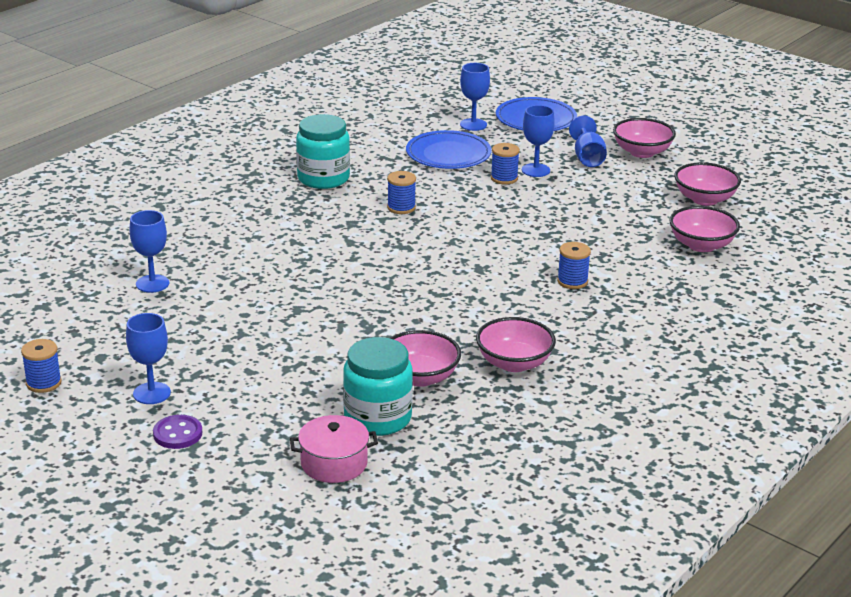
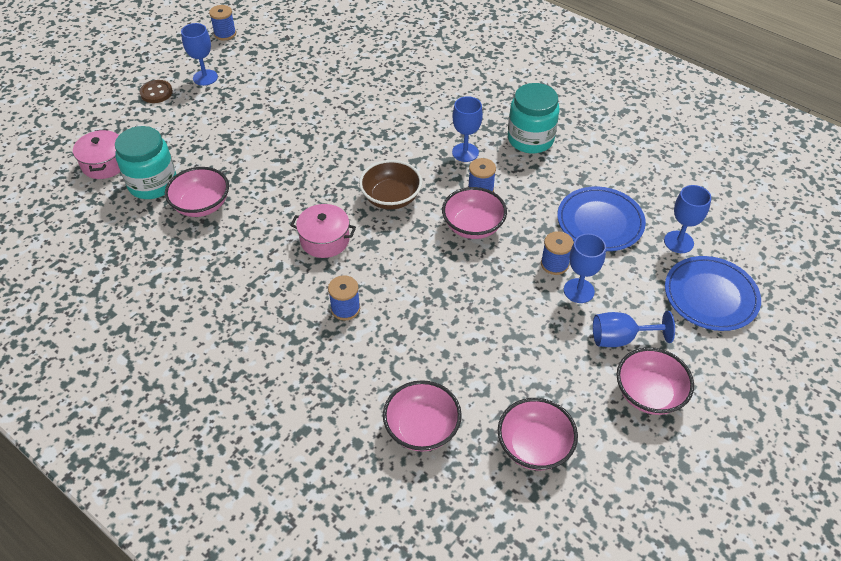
camera: 90 degrees right, 20 degrees up
(152, 284) = (347, 63): blue goblet -> blue goblet (465, 152)
(177, 434) = (156, 93): purple button -> brown button
(411, 256) = (391, 198): none -> brown bowl
(476, 294) = (325, 240): none -> pink pot
(514, 363) = (212, 262): pink bowl -> pink bowl (473, 226)

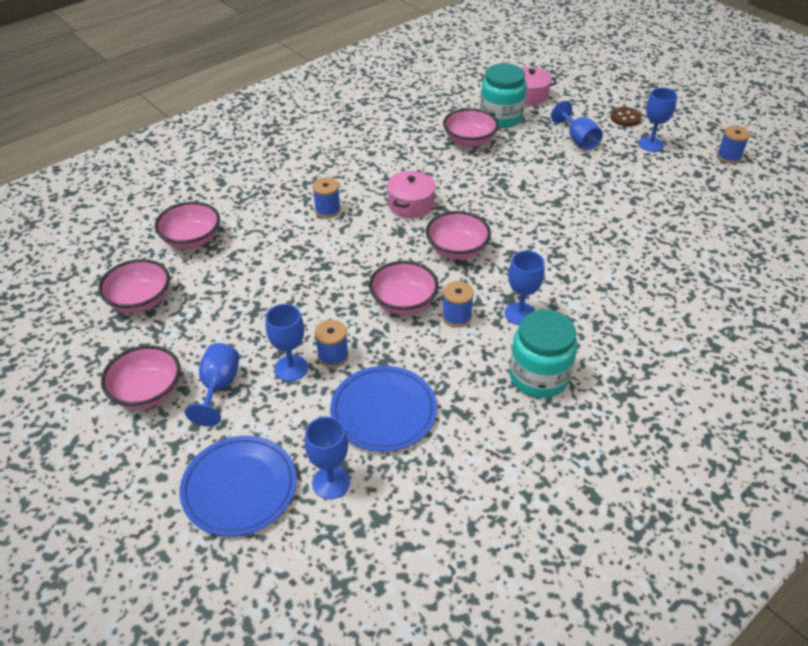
camera: 100 degrees right, 5 degrees down
(197, 124) = (578, 139): none -> blue goblet
(391, 198) = (457, 250): brown bowl -> pink bowl

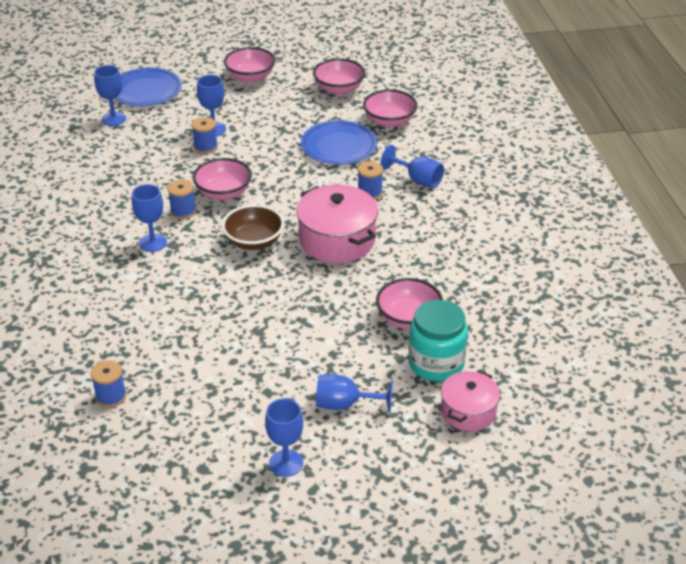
camera: 120 degrees right, 5 degrees down
(219, 387) = (227, 100): blue goblet -> blue goblet (418, 180)
(383, 411) = (139, 152): blue plate -> blue plate (338, 146)
(411, 204) = (337, 240): pink pot -> pink pot, size x1.62
(457, 250) = (254, 241): pink bowl -> brown bowl
(538, 376) = (91, 224): turquoise jar -> none
(625, 118) = (354, 474): brown button -> none
(728, 157) = (204, 520): blue spool -> blue spool (111, 396)

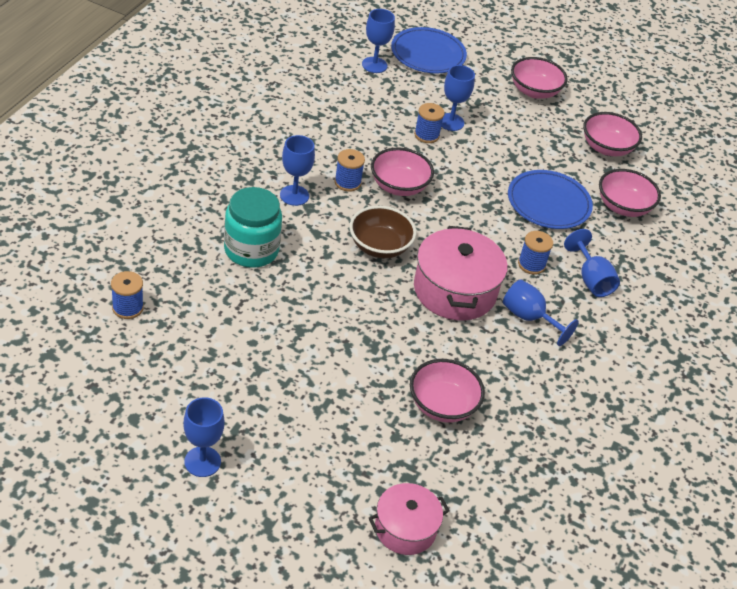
camera: 30 degrees right, 5 degrees up
(345, 404) = (304, 445): blue goblet -> blue goblet (529, 318)
(436, 363) = (423, 464): turquoise jar -> turquoise jar (251, 250)

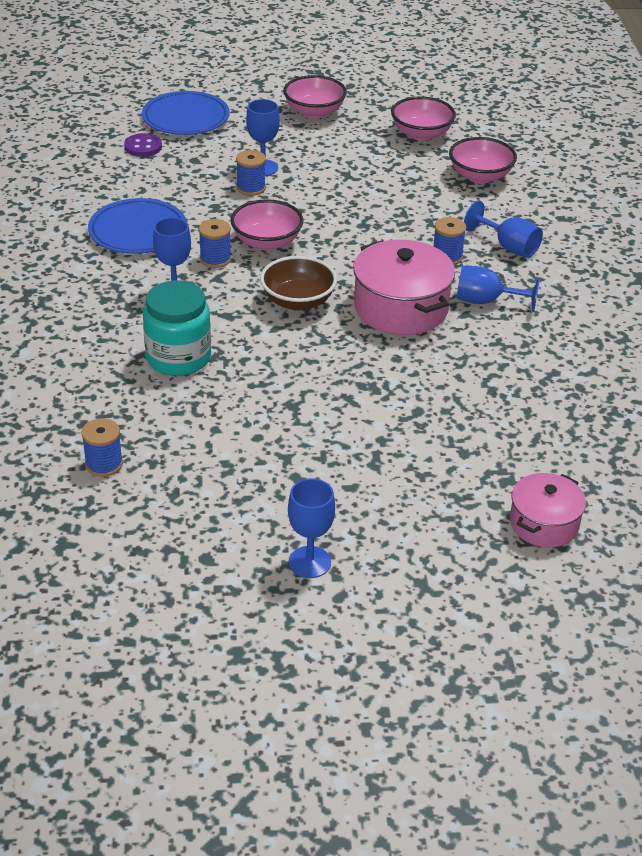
camera: 25 degrees left, 5 degrees down
(374, 65) = (143, 147): blue goblet -> purple button
(442, 405) = (480, 407): pink bowl -> none
(548, 203) = (414, 200): blue plate -> blue plate (138, 231)

